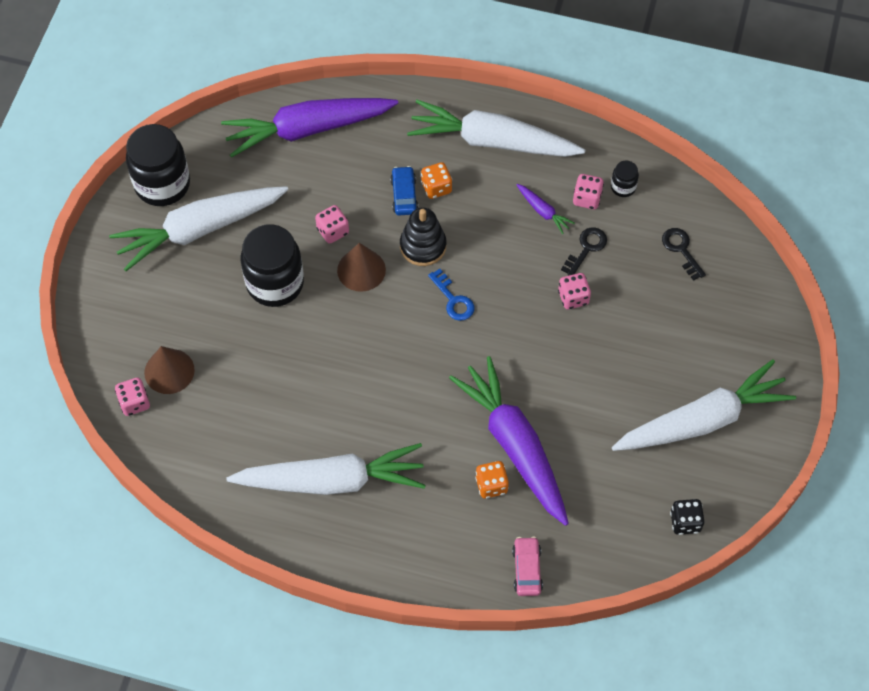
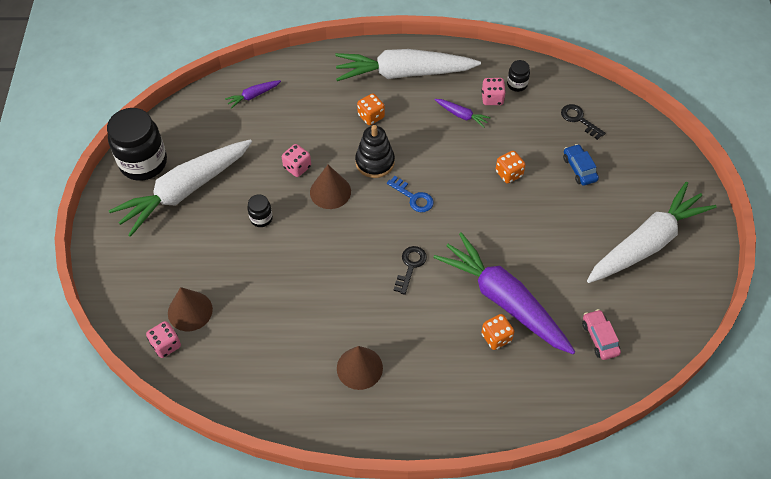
camera: 15 degrees left, 5 degrees down
(275, 283) = (261, 218): black jar -> black jar, size x0.45
(308, 129) = (253, 96): purple carrot -> purple carrot, size x0.40
(332, 480) = (359, 368): white carrot -> brown cone
(404, 195) = (347, 127): blue car -> blue car (579, 169)
(527, 569) = (551, 400): pink car -> pink car (599, 338)
(573, 297) = (509, 174): pink dice -> orange dice
(586, 248) = (505, 135): black key -> black key (410, 266)
(685, 522) = (665, 327): black dice -> none

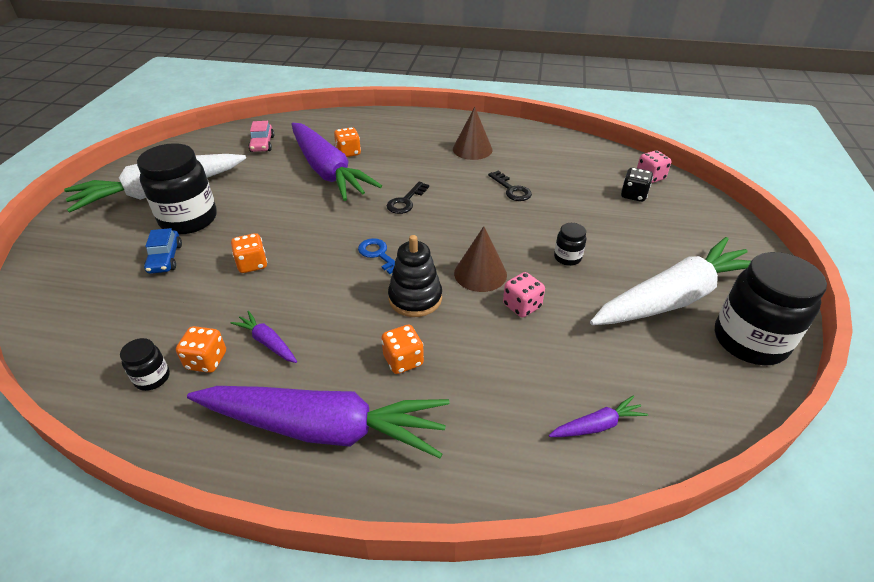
camera: 170 degrees left, 15 degrees down
(190, 311) = (633, 195): brown cone -> black dice
(403, 73) = (324, 428): white carrot -> purple carrot
(492, 98) = (206, 361): pink dice -> orange dice
(579, 119) = (111, 313): black key -> black key (511, 189)
(593, 212) = (189, 219): none -> black jar

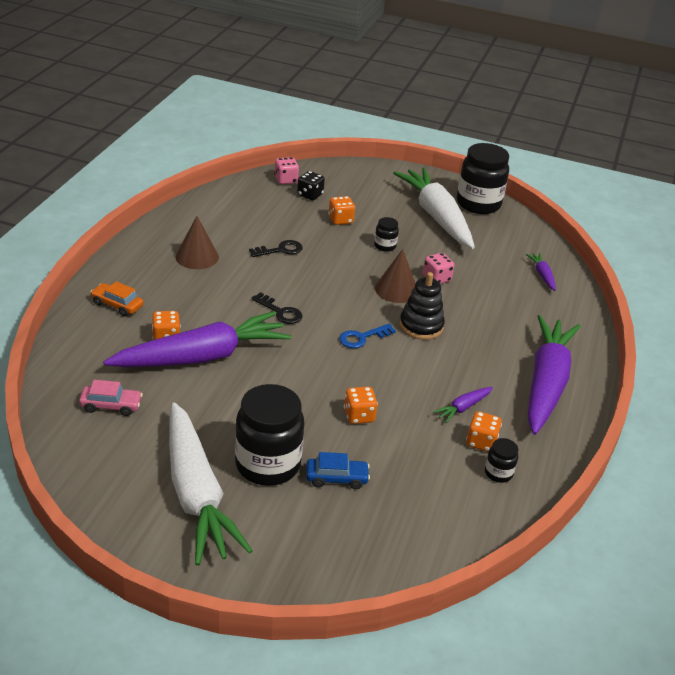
camera: 85 degrees left, 5 degrees down
(385, 127) = (117, 305): none -> orange car
(403, 360) = (486, 341): orange dice -> orange dice (340, 220)

